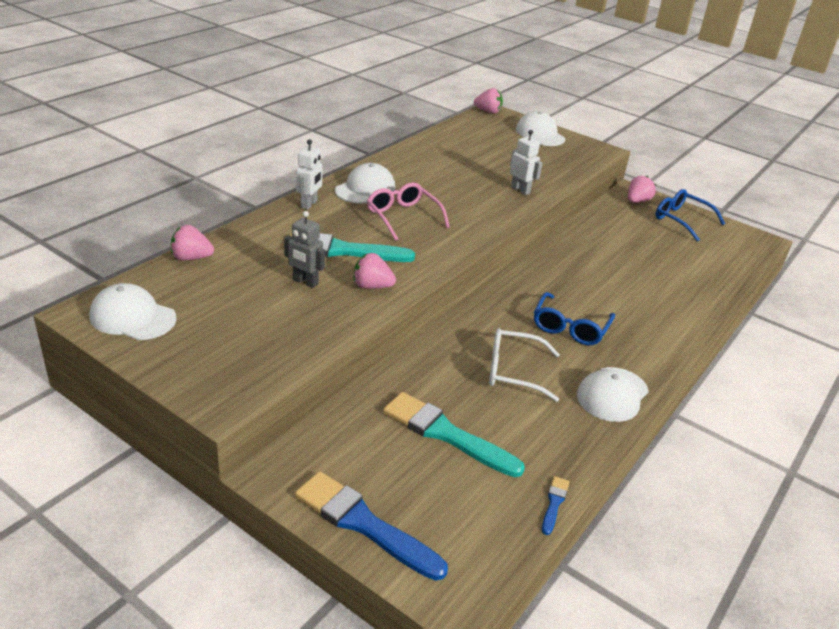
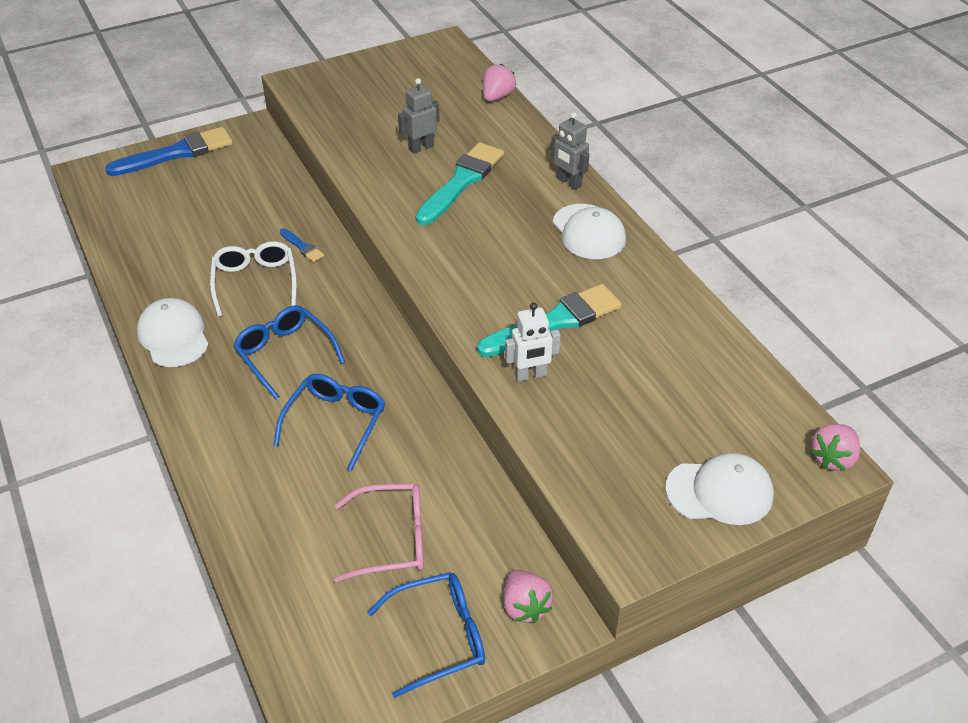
camera: 120 degrees right, 10 degrees up
(132, 317) = (424, 60): white cap -> none
(309, 204) = (568, 182): white robot -> grey robot
(372, 286) = (389, 183): pink strawberry -> none
(403, 217) = (508, 242): pink glasses -> pink glasses (392, 539)
(446, 434) = (218, 215): turquoise brush -> turquoise brush (555, 322)
(513, 371) = (255, 282): white glasses -> white glasses turned 45 degrees counterclockwise
(554, 503) = (106, 244): blue brush -> blue brush (302, 247)
(601, 286) = (335, 422): none -> blue glasses

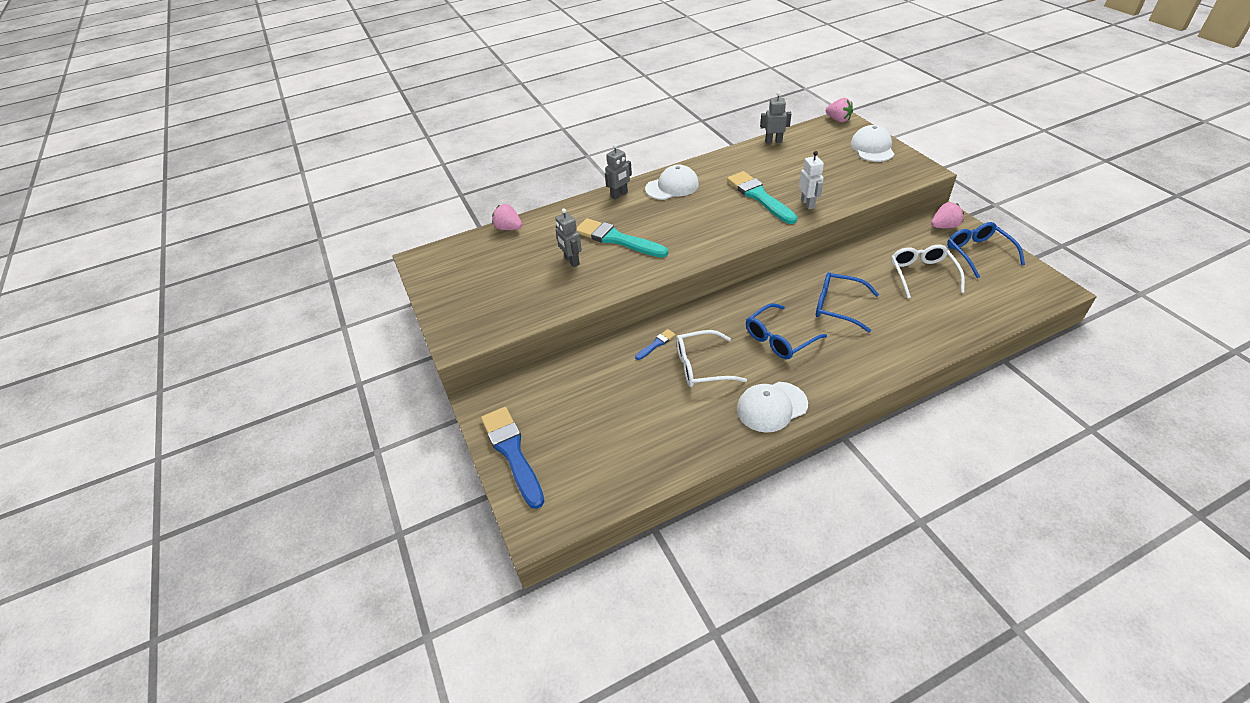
camera: 85 degrees left, 0 degrees up
(392, 539) = (922, 274): pink glasses -> white glasses
(735, 355) = (773, 141): none -> grey robot

